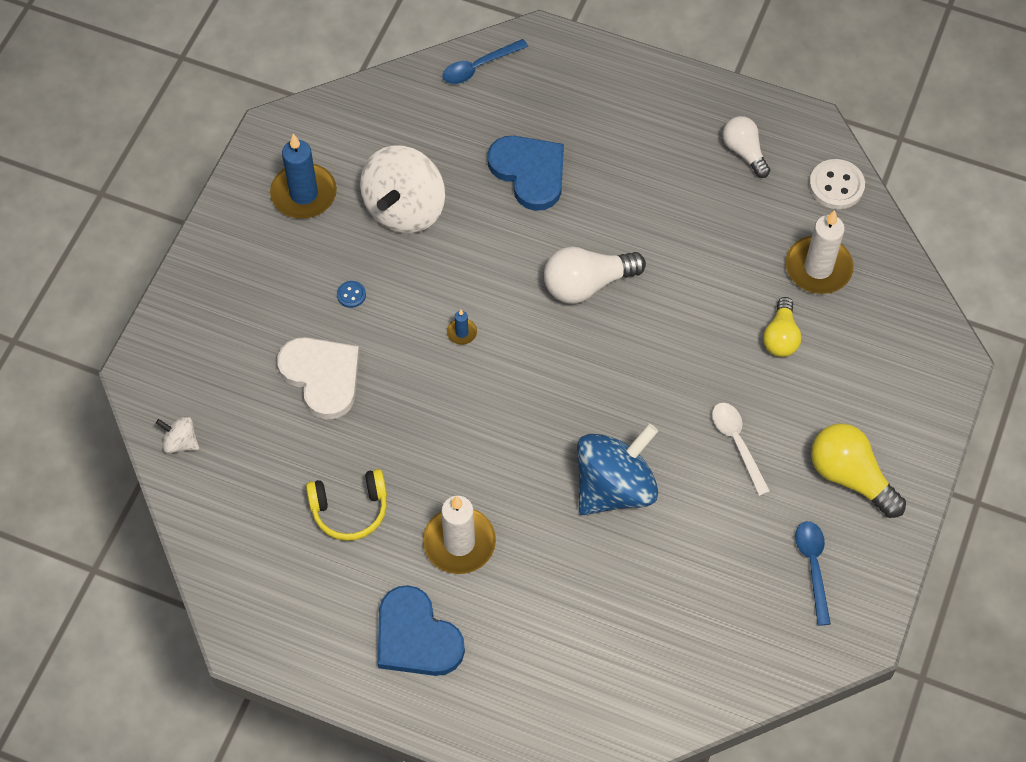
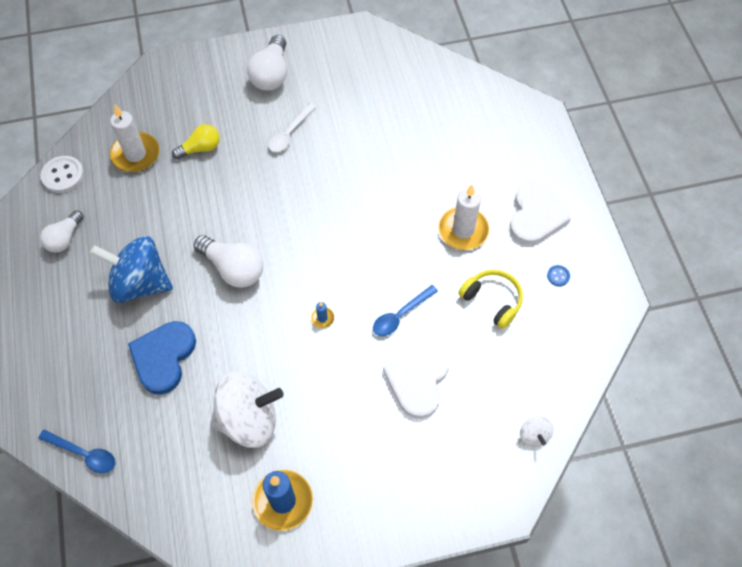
camera: 125 degrees left, 0 degrees up
(351, 295) = (343, 406): blue button -> blue button (558, 276)
(416, 637) = (535, 216): blue heart -> white heart
(614, 487) = (365, 175): blue spinning top -> blue spinning top (140, 283)
(813, 567) = (339, 65): blue spoon -> blue spoon (400, 315)
(850, 477) = (271, 74): yellow light bulb -> white light bulb

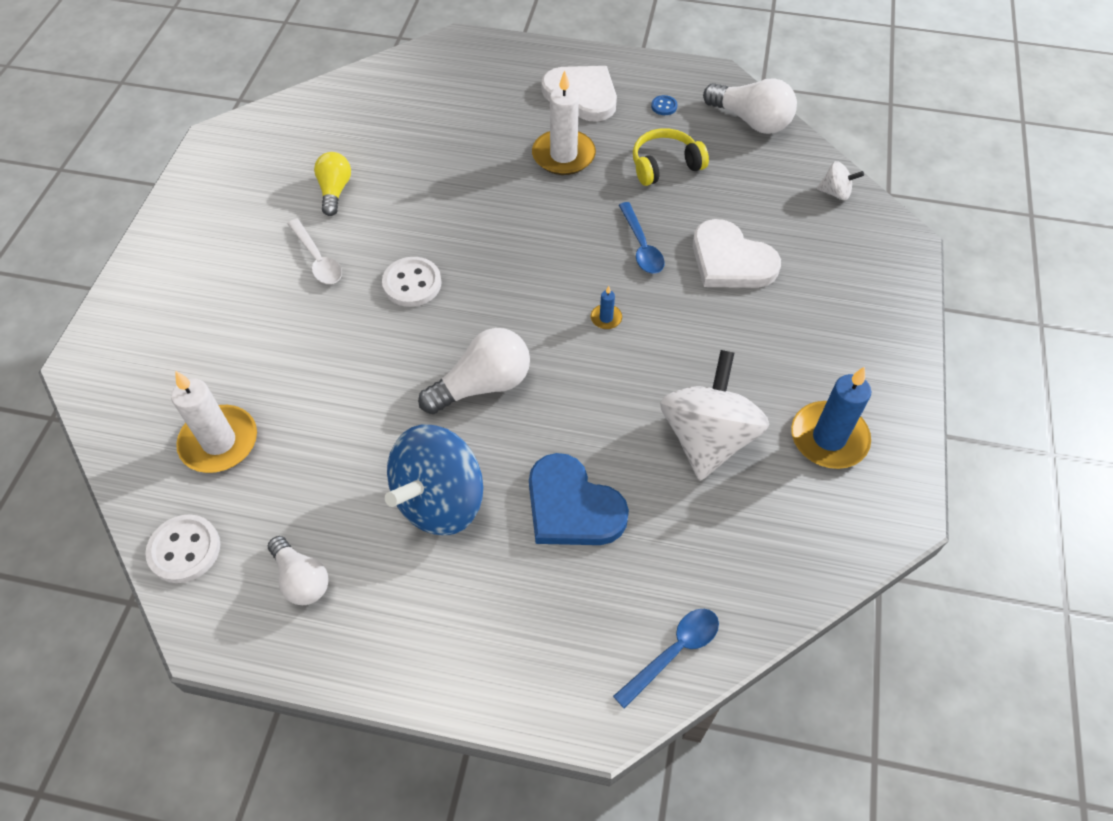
camera: 65 degrees left, 5 degrees down
(200, 148) = (268, 361): yellow light bulb -> yellow light bulb (335, 191)
(271, 74) = (209, 247): white light bulb -> white light bulb (751, 121)
(296, 193) = (412, 283): none -> white button

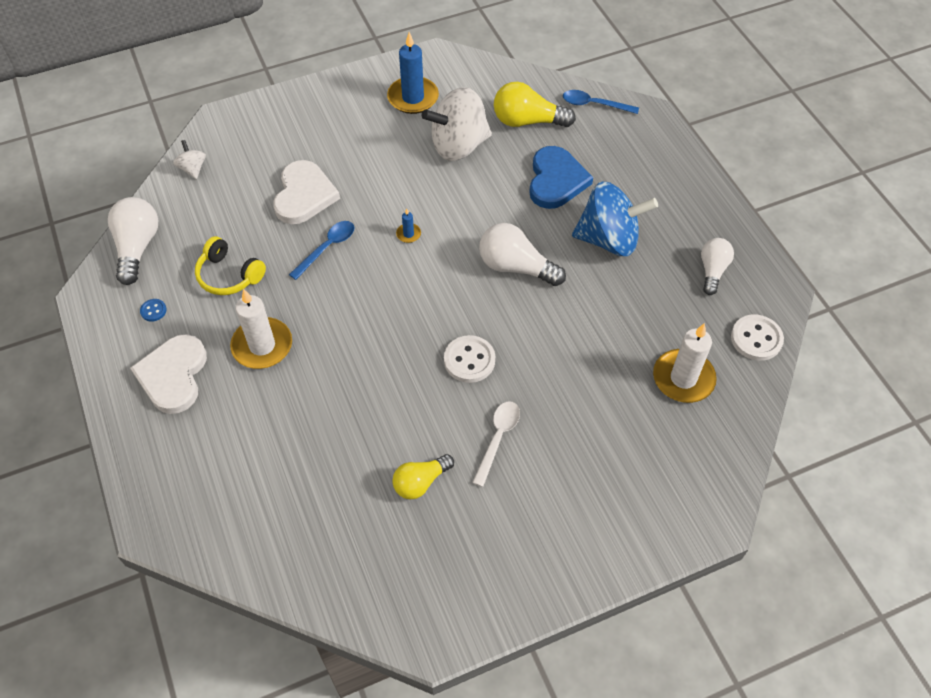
camera: 125 degrees left, 0 degrees up
(698, 542) = (527, 121): none -> yellow light bulb

